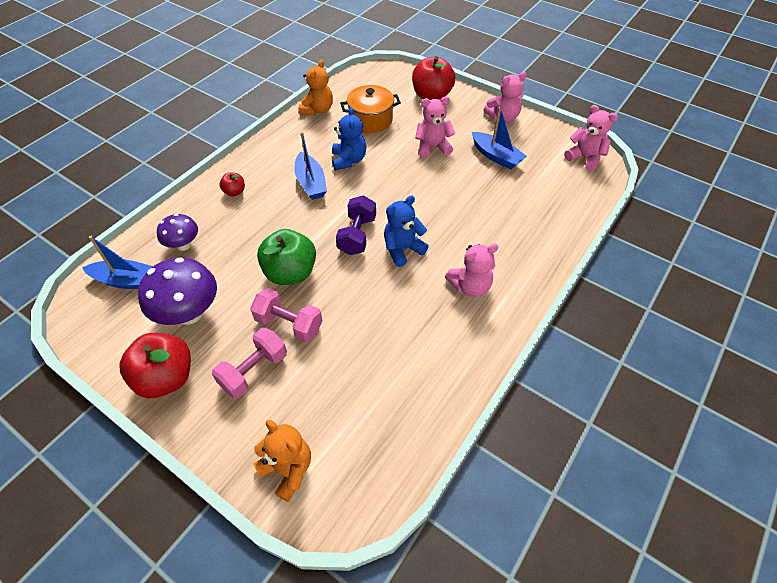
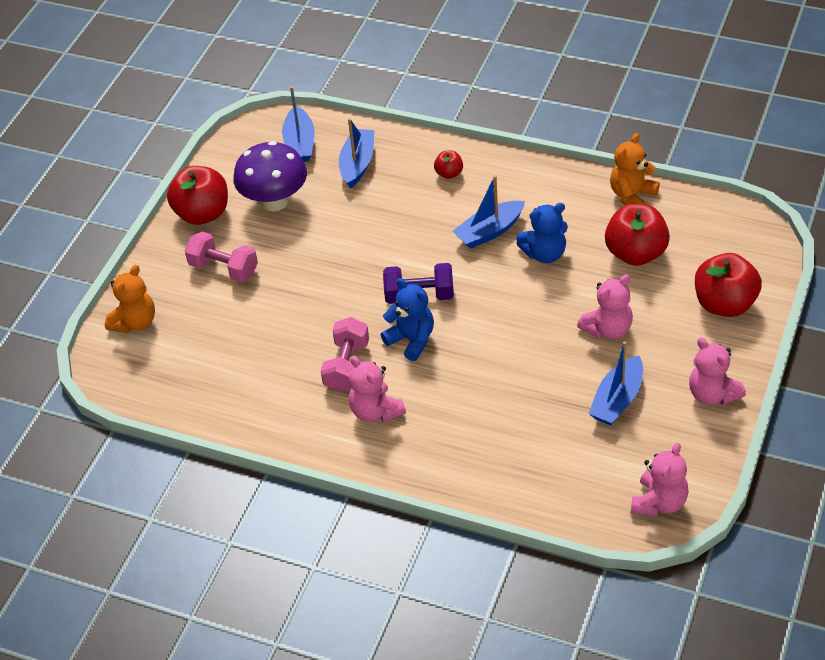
camera: 80 degrees right, 5 degrees down
(183, 245) = (357, 164): purple mushroom -> blue boat
(289, 324) = (282, 276): pink dumbbell -> pink dumbbell (347, 366)
(290, 273) = (347, 257): green apple -> none
(317, 110) = (632, 196): orange teddy bear -> orange teddy bear turned 120 degrees clockwise
(371, 120) = (636, 253): orange pot -> red apple
(433, 147) = (608, 329): pink teddy bear -> pink teddy bear turned 75 degrees clockwise

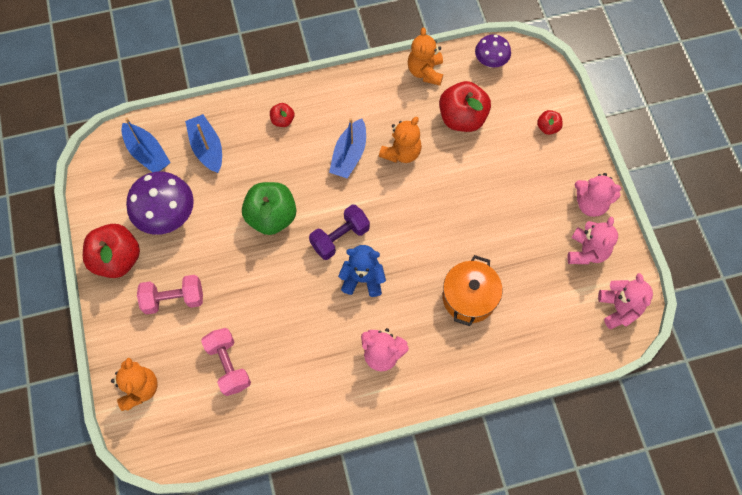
camera: 40 degrees left, 20 degrees up
(347, 366) = (333, 329): pink dumbbell -> pink dumbbell (228, 365)
(369, 247) = (272, 217): none -> green apple
(504, 410) = (469, 297): none -> orange pot
(544, 254) = (401, 152): blue teddy bear -> orange teddy bear
(608, 329) = (488, 191): pink teddy bear -> pink teddy bear (586, 251)
(617, 400) = (535, 244): blue boat -> none
(712, 218) = (490, 62): none -> purple mushroom
(724, 304) = (547, 127): red apple -> red apple, size x0.49

